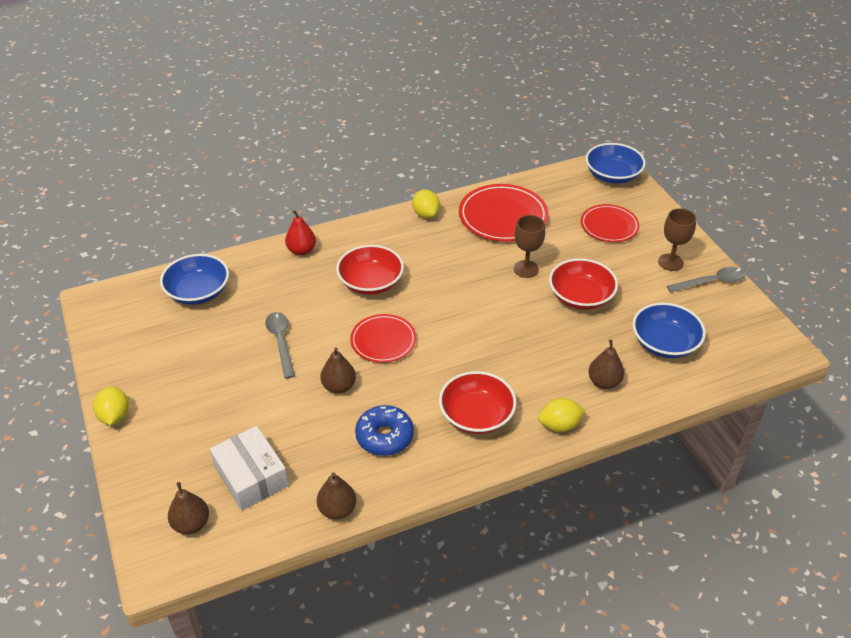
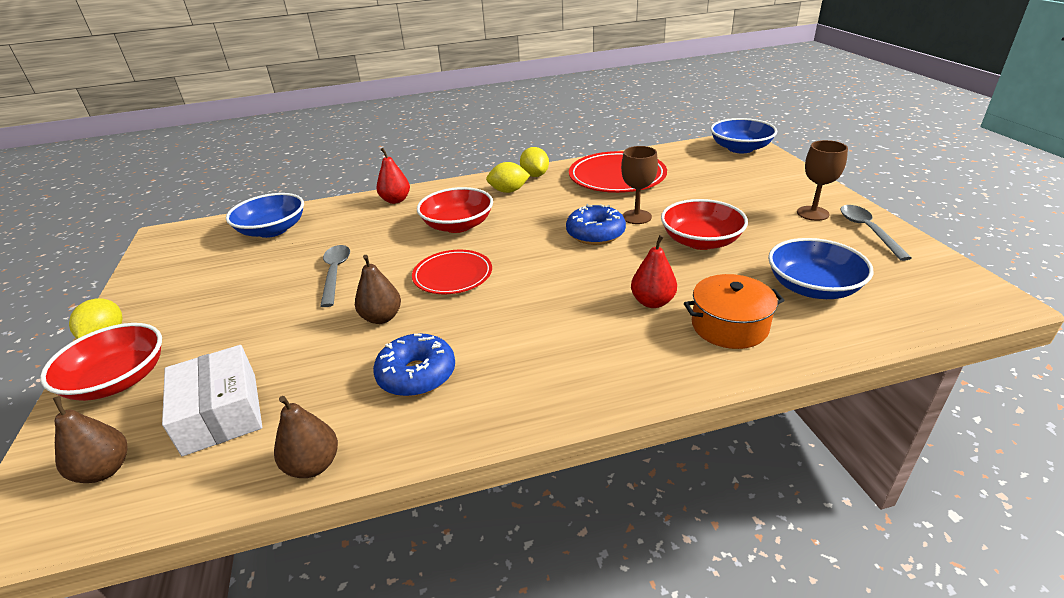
camera: 10 degrees right, 10 degrees down
(476, 415) = (547, 356): red bowl -> red bowl (118, 380)
(493, 290) = (595, 234): none -> blue donut
(547, 362) = (652, 302): none -> red pear
(559, 425) = (663, 373): yellow lemon -> yellow lemon (508, 191)
(604, 382) = (729, 326): brown pear -> orange pot
(609, 226) = (736, 184): red plate -> none
(711, 282) = (868, 231): grey spoon -> grey spoon turned 90 degrees counterclockwise

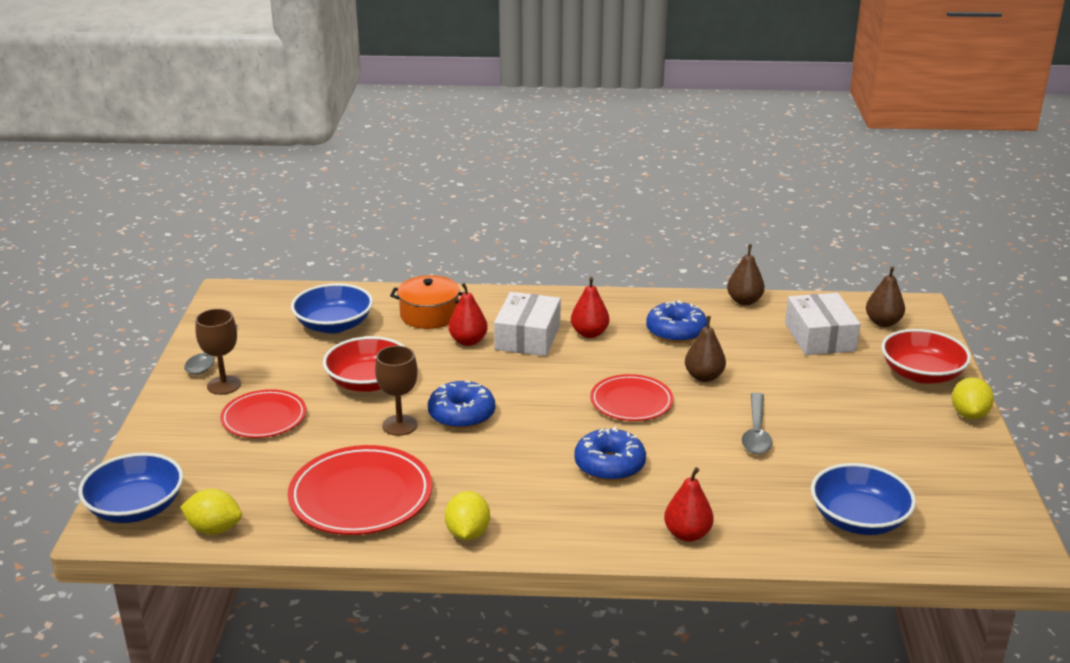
camera: 165 degrees left, 5 degrees down
(458, 225) = (609, 465): red bowl -> blue donut
(508, 191) = (522, 509): yellow lemon -> yellow lemon (214, 529)
(524, 345) = (589, 333): none -> red pear
(592, 323) = (527, 337): none -> white box
(743, 200) = (264, 418): none -> red plate

